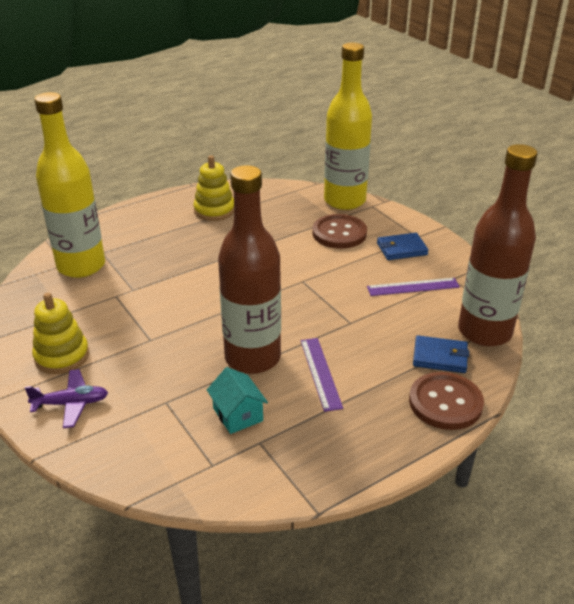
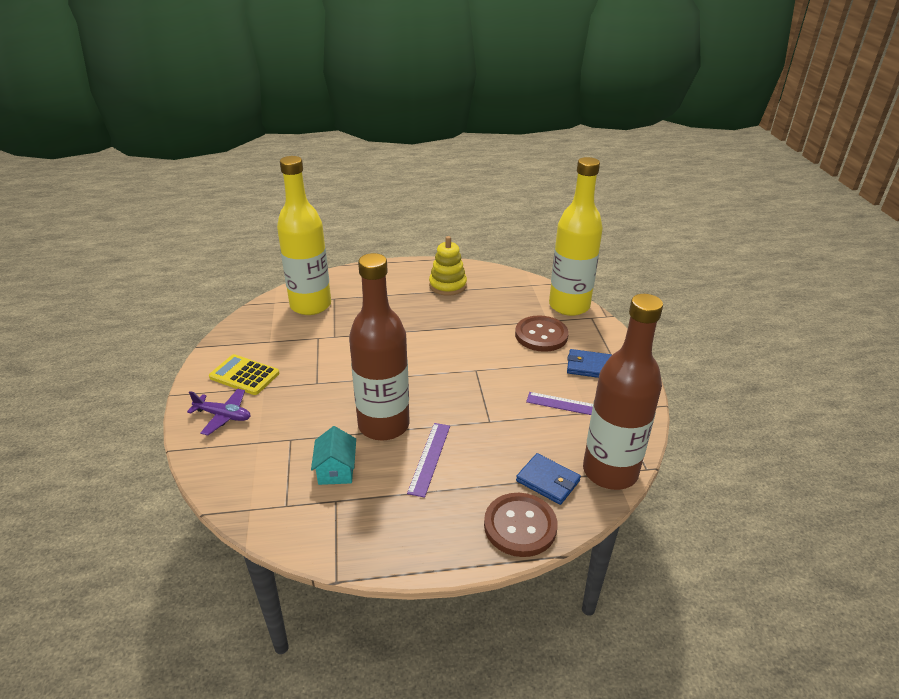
camera: 25 degrees right, 0 degrees up
(62, 356) = (244, 375): yellow stacking toy -> yellow calculator

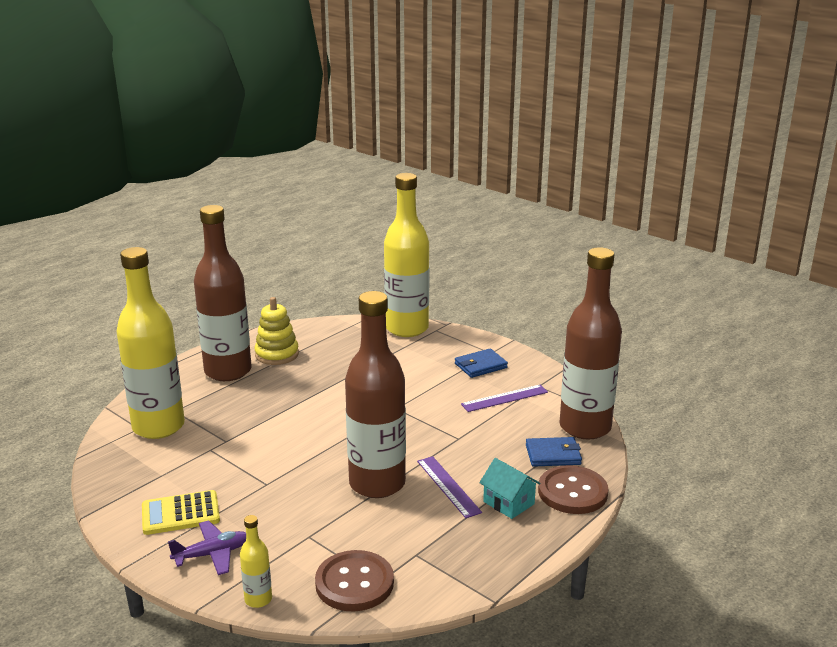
camera: 40 degrees left, 10 degrees down
(204, 467) = (258, 599): none -> yellow bottle
(336, 470) = (385, 535): turquoise house -> turquoise house (508, 503)
(400, 284) = (228, 371): none -> brown bottle
(541, 335) = (414, 359): brown button -> brown button (354, 583)

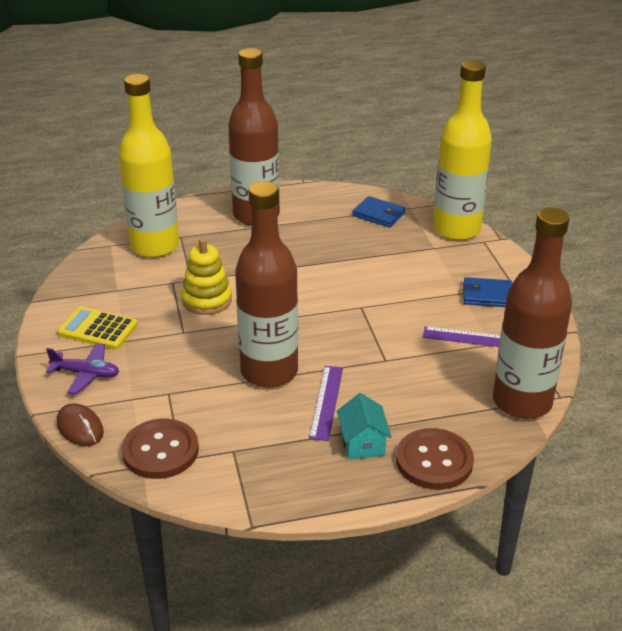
camera: 35 degrees right, 10 degrees up
(258, 599) = (80, 428): yellow bottle -> brown mouse
(277, 354) = (312, 214): yellow stacking toy -> yellow stacking toy (207, 300)
(553, 455) = (457, 416): blue wallet -> blue wallet (378, 214)

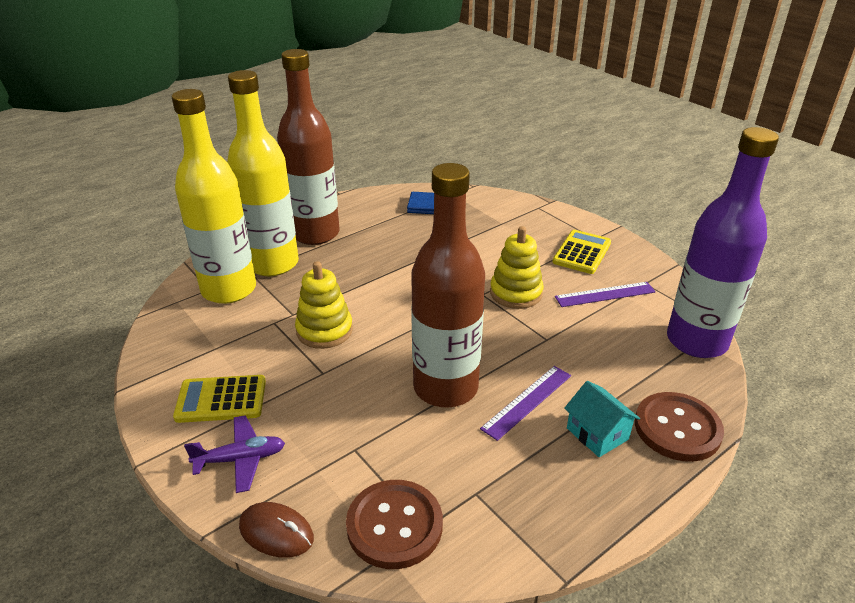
camera: 25 degrees left, 0 degrees up
(326, 402) = (527, 401): purple ruler -> purple ruler turned 60 degrees clockwise
(392, 314) = (516, 293): none -> yellow stacking toy
(456, 229) = (507, 203): yellow bottle -> yellow bottle (273, 264)
(487, 295) = (582, 253): blue wallet -> yellow calculator
(522, 402) = (696, 341): brown bottle -> purple bottle

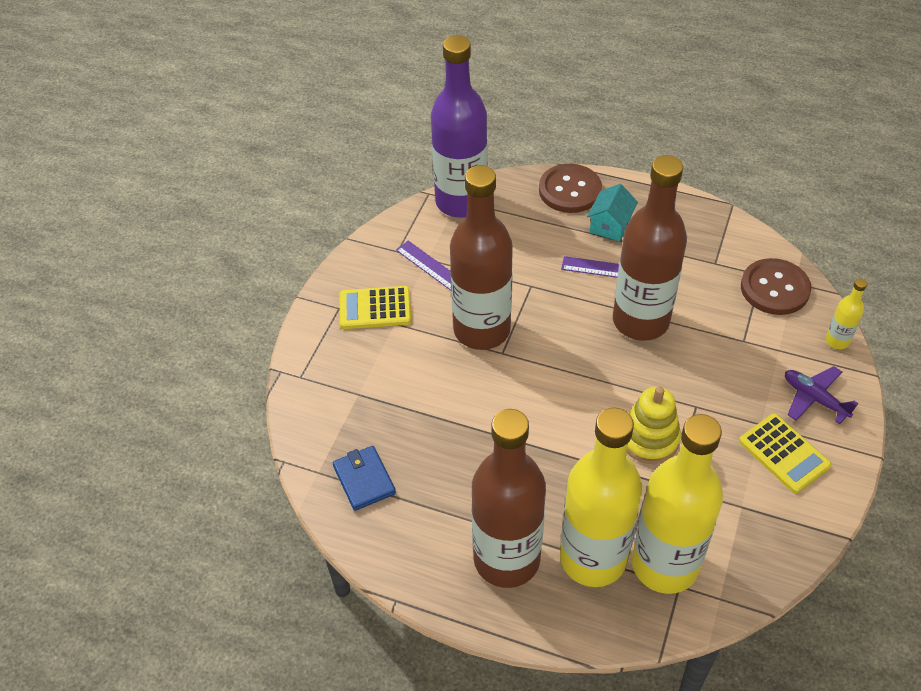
camera: 120 degrees left, 15 degrees up
(276, 532) = (837, 341): brown mouse -> yellow bottle
(516, 293) = (482, 330): yellow stacking toy -> brown bottle

